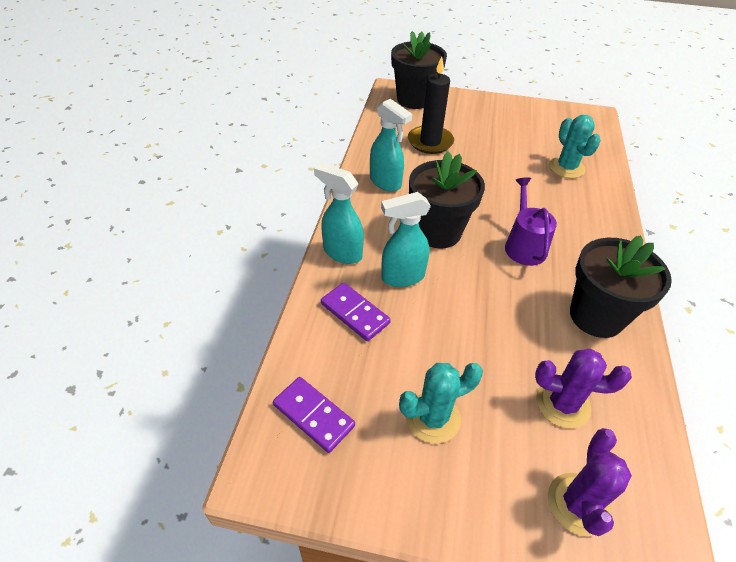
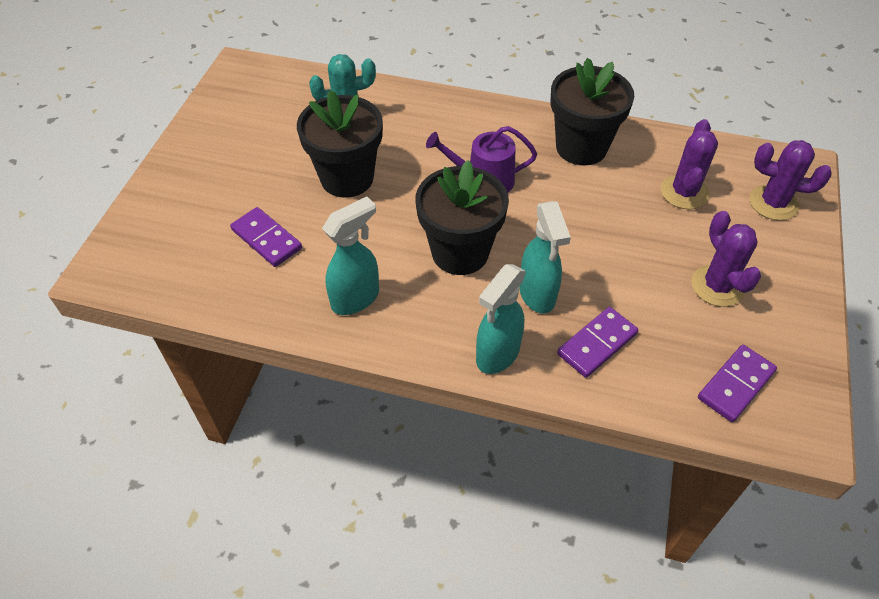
camera: 85 degrees left, 5 degrees up
(414, 99) = (143, 246): black flower pot -> black flower pot (347, 178)
(430, 142) = (266, 239): black candle -> purple domino
(433, 418) = (717, 286): turquoise cactus -> purple cactus

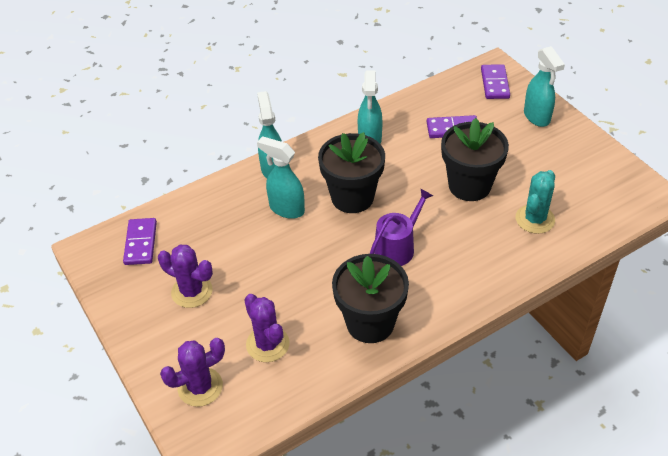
camera: 135 degrees right, 5 degrees down
(183, 185) = (537, 117): none -> turquoise spray bottle
(597, 344) = (229, 209): purple domino -> purple domino (494, 83)

